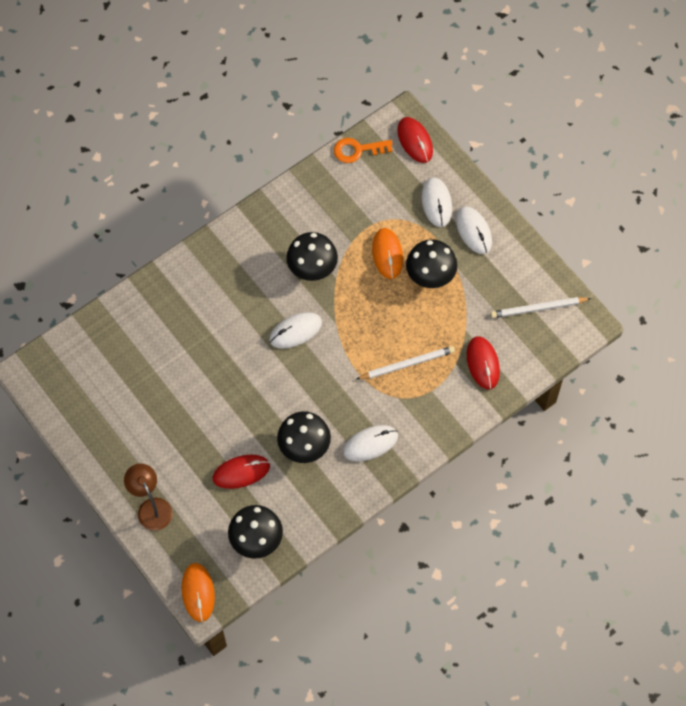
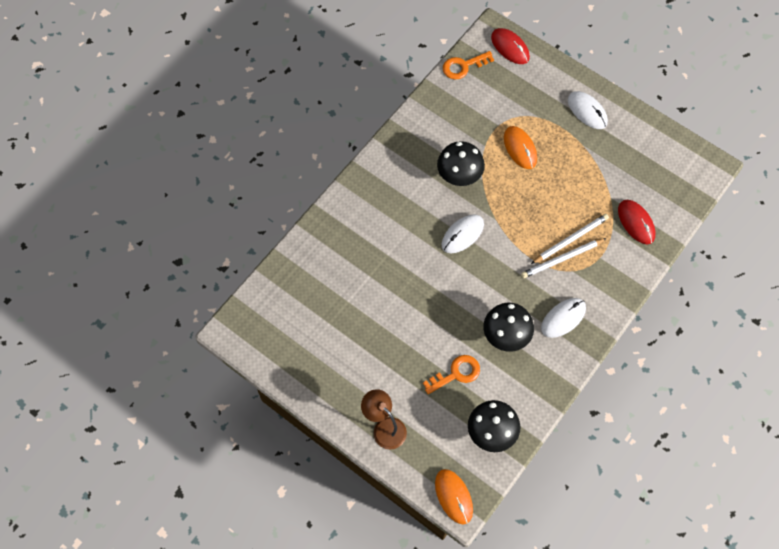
camera: 15 degrees left, 0 degrees up
(241, 472) = (456, 374): red mouse -> orange key
(430, 277) = (564, 159): black mushroom -> none
(436, 203) = (547, 95): white mouse -> none
(538, 308) = (666, 164): white pencil -> white pencil (562, 259)

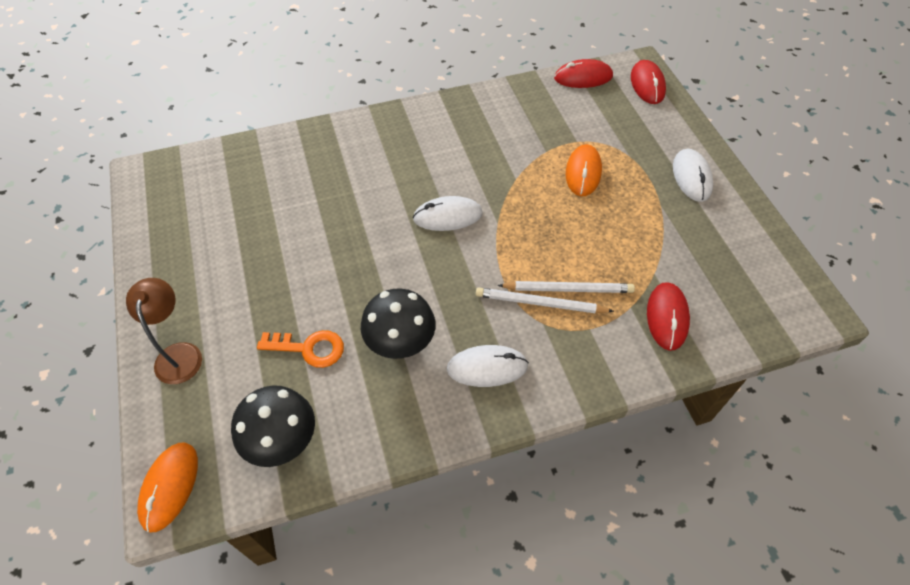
camera: 35 degrees right, 10 degrees down
(459, 177) = (492, 164): black mushroom -> none
(463, 66) = (583, 77): orange key -> red mouse

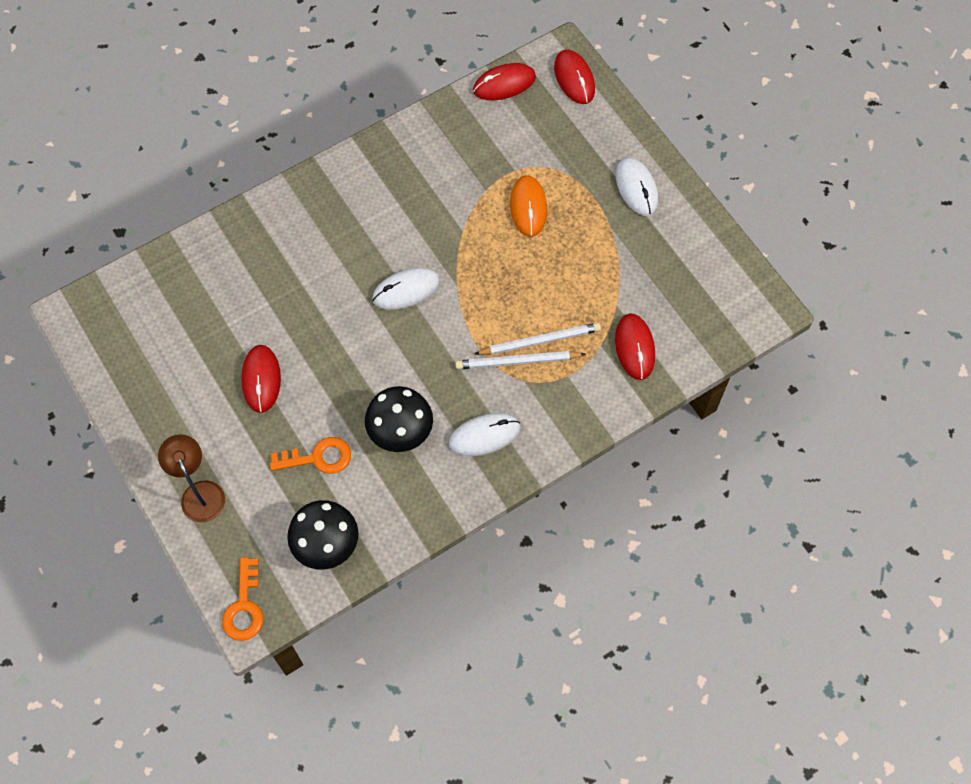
camera: 15 degrees left, 10 degrees up
(169, 487) = (244, 606): orange mouse -> orange key
(283, 263) = (261, 379): none -> red mouse

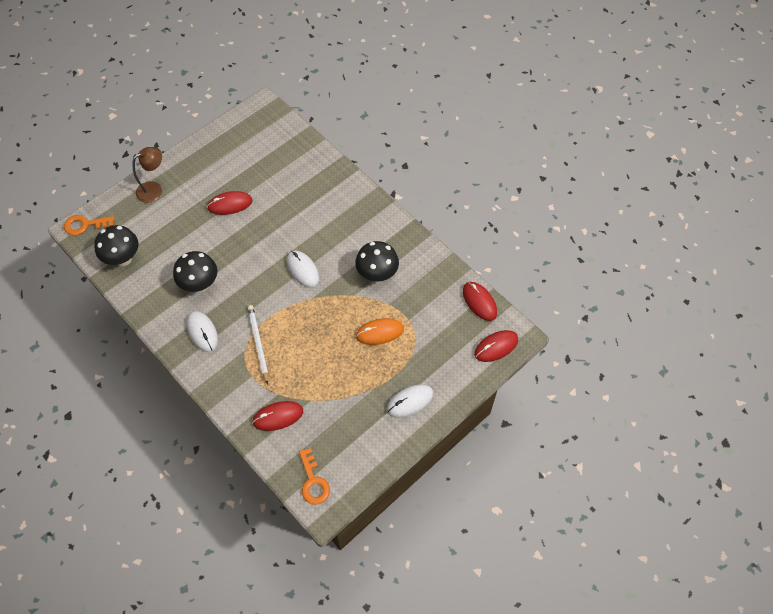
camera: 80 degrees right, 5 degrees down
(318, 458) = (180, 243): orange key -> orange key (313, 481)
(435, 197) = (377, 274): none -> black mushroom
(540, 341) = (275, 355): white pencil -> none

